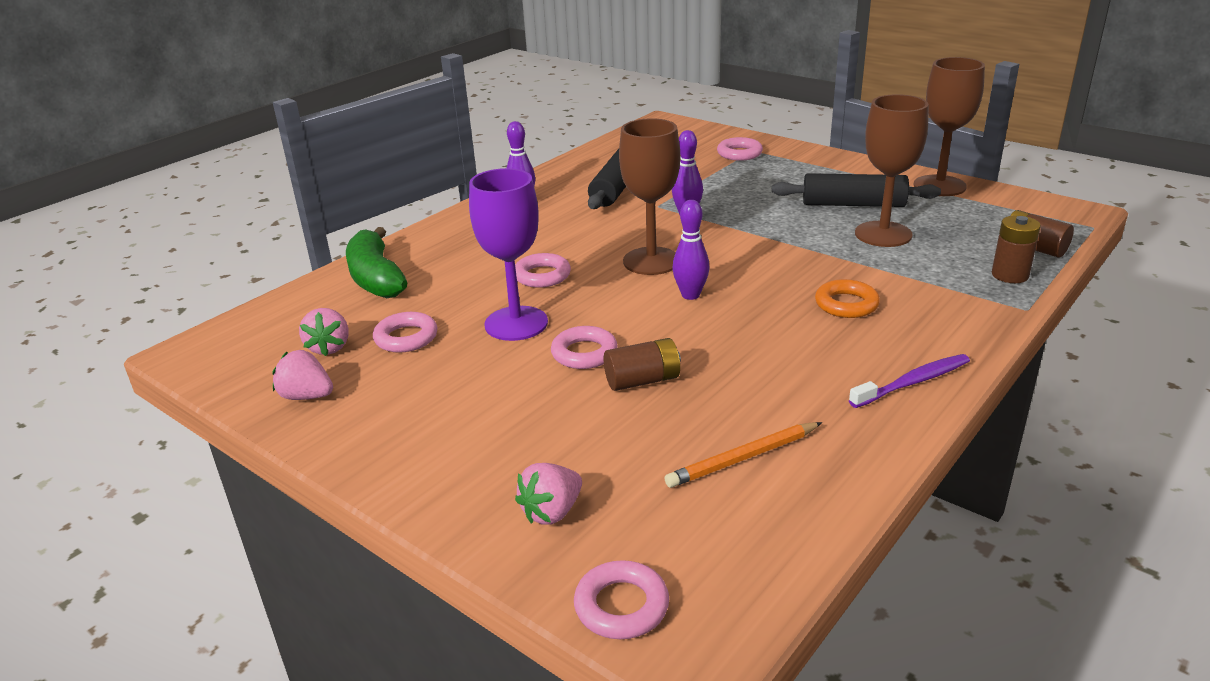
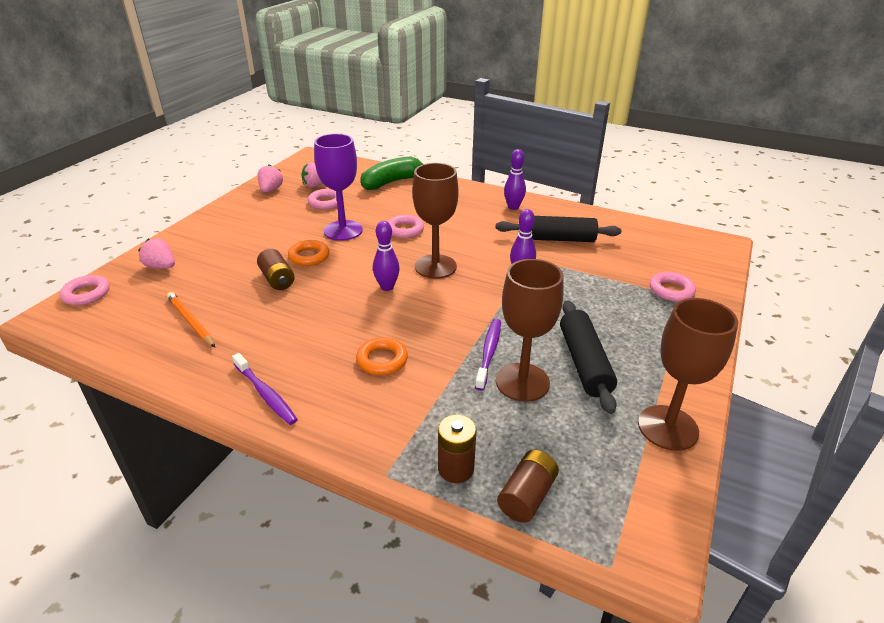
camera: 75 degrees right, 5 degrees up
(584, 353) = (309, 256): pink ring -> orange ring
(835, 245) = (489, 353): none -> purple toothbrush

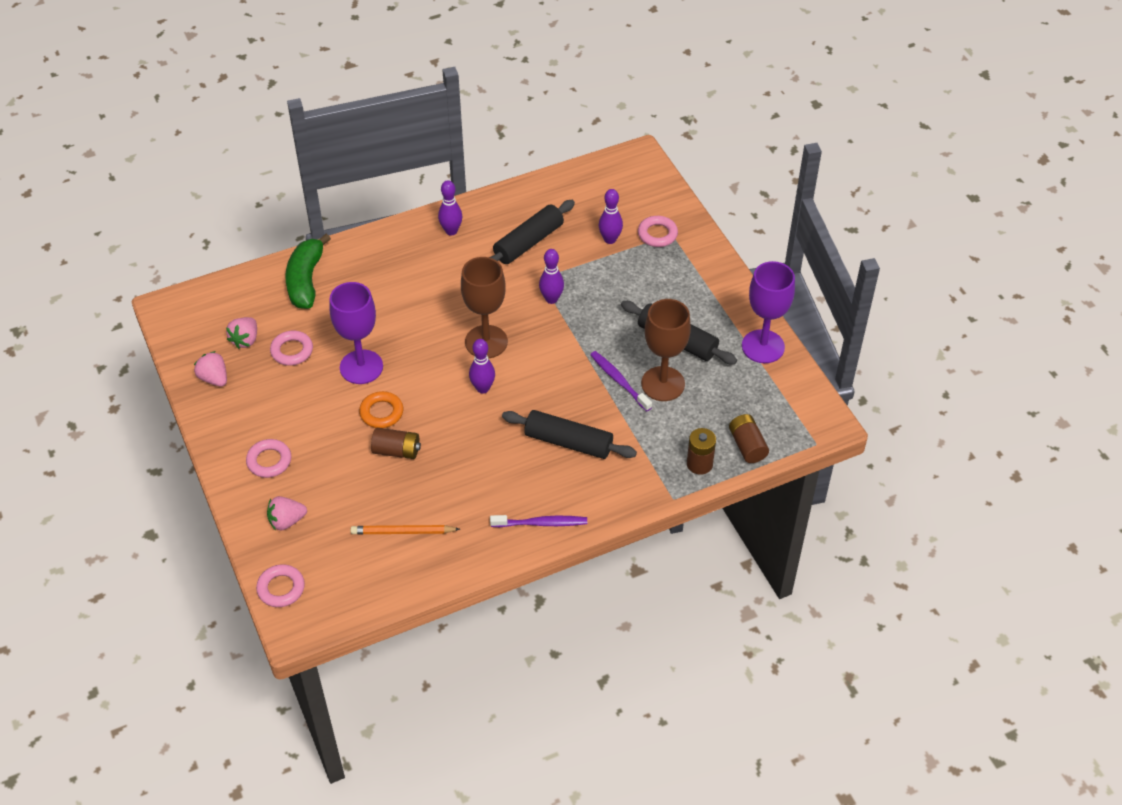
camera: 50 degrees left, 15 degrees up
(382, 360) = (568, 442): orange ring -> black rolling pin
(405, 230) = (407, 325): pink ring -> pink ring (269, 461)
(623, 271) = (610, 239): none -> purple bowling pin
(668, 427) = (763, 346): brown goblet -> purple goblet

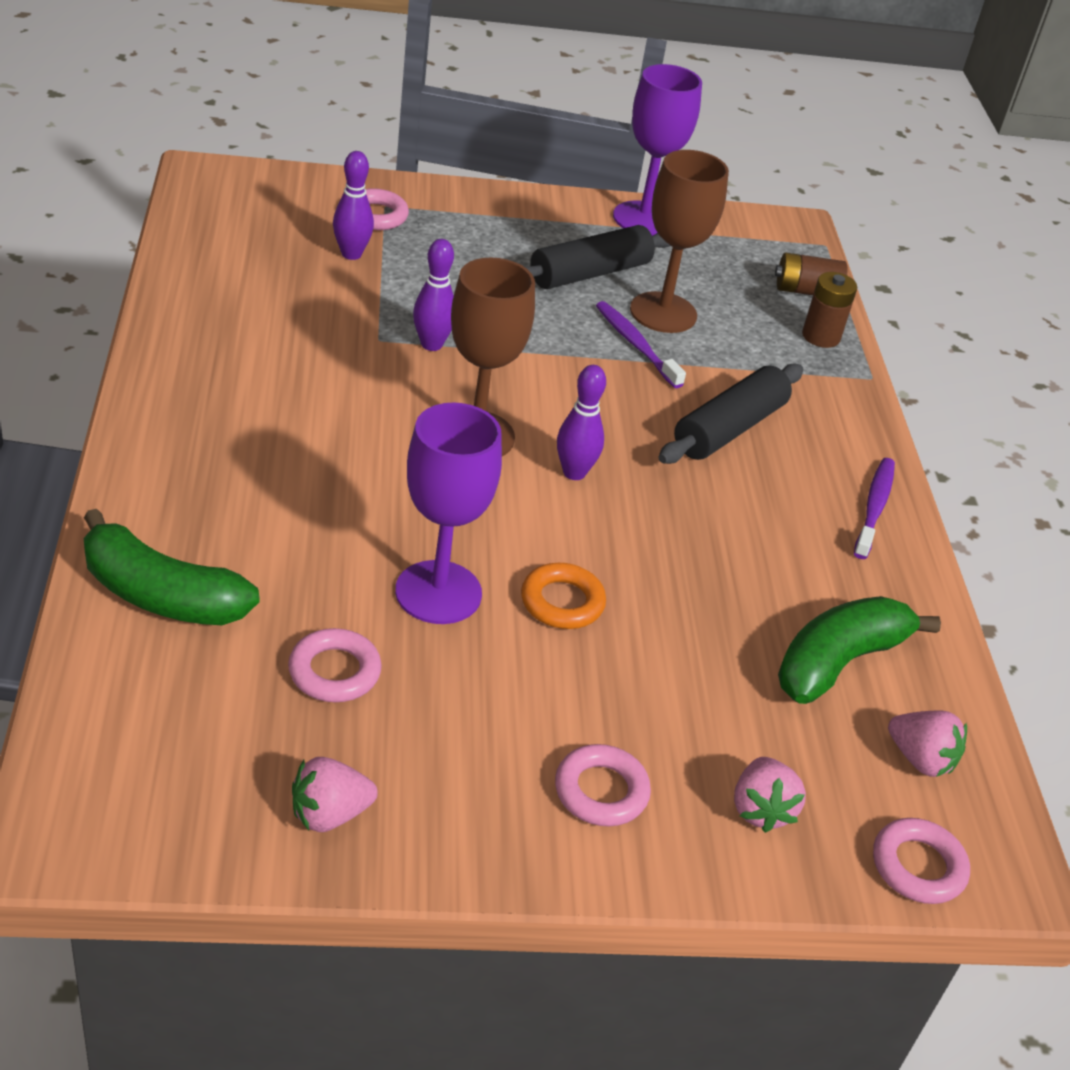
camera: 75 degrees left, 10 degrees down
(245, 340) = (255, 732): pink strawberry -> pink strawberry (920, 759)
(396, 451) = (659, 612): brown battery -> none
(402, 531) = (839, 662): orange pencil -> green banana
(451, 231) = (194, 386): purple bowling pin -> none
(528, 242) = (292, 323): black rolling pin -> none
(619, 381) = (636, 345): purple toothbrush -> purple toothbrush turned 75 degrees clockwise

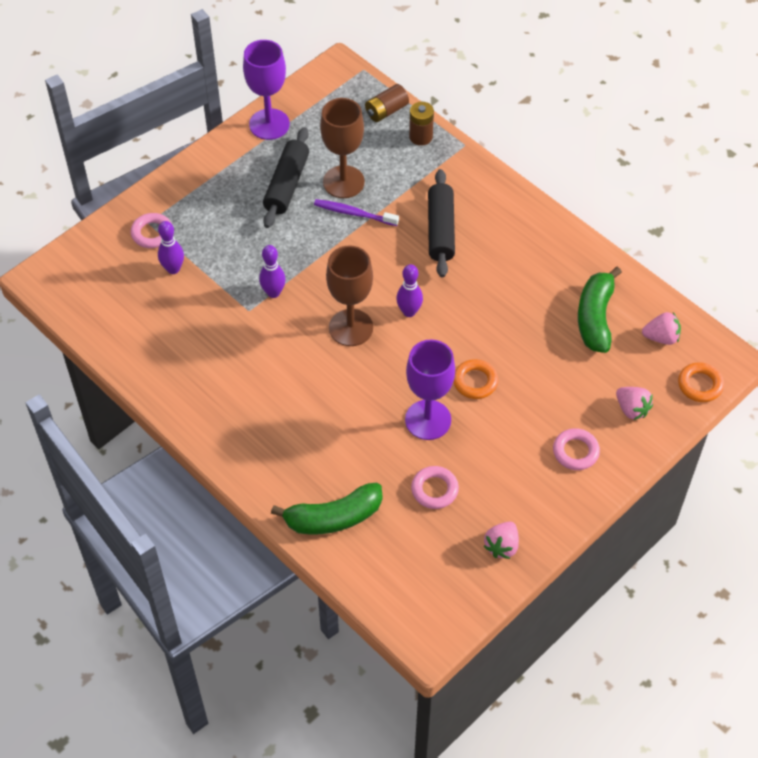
camera: 35 degrees left, 15 degrees up
(874, 507) = (535, 224): purple toothbrush -> none
(918, 866) = (700, 385): pink ring -> orange ring

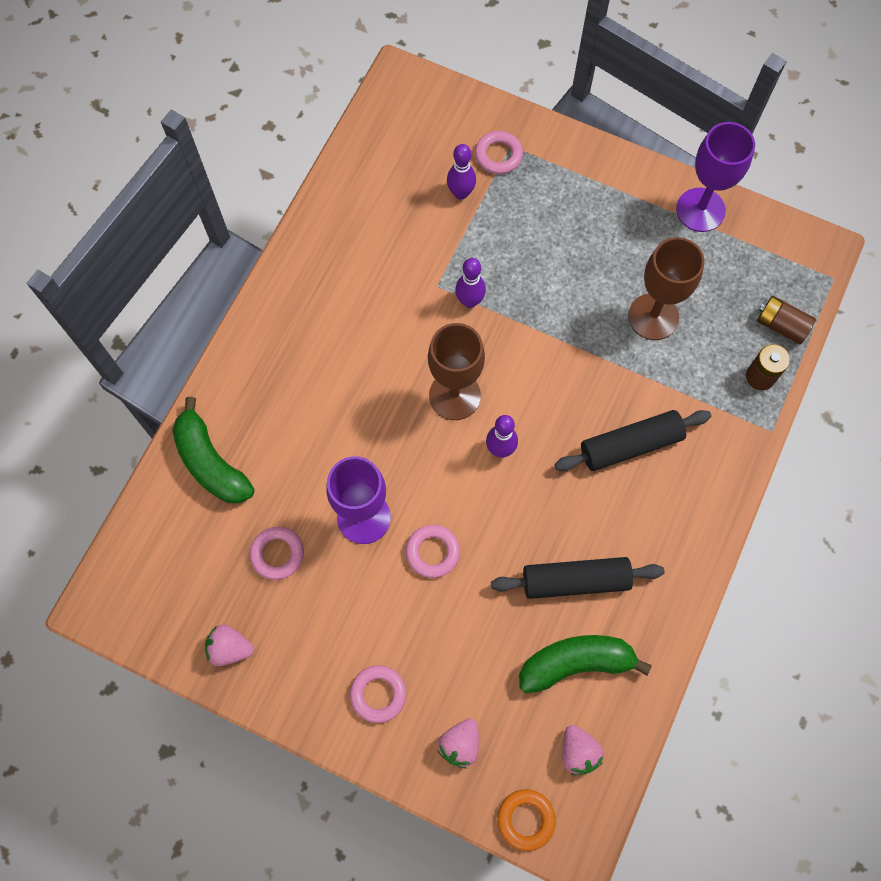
camera: 70 degrees right, 15 degrees up
(287, 185) = (622, 260): black rolling pin -> black rolling pin (575, 581)
(354, 213) = (613, 343): purple toothbrush -> none
(475, 382) = (432, 552): orange ring -> pink ring

